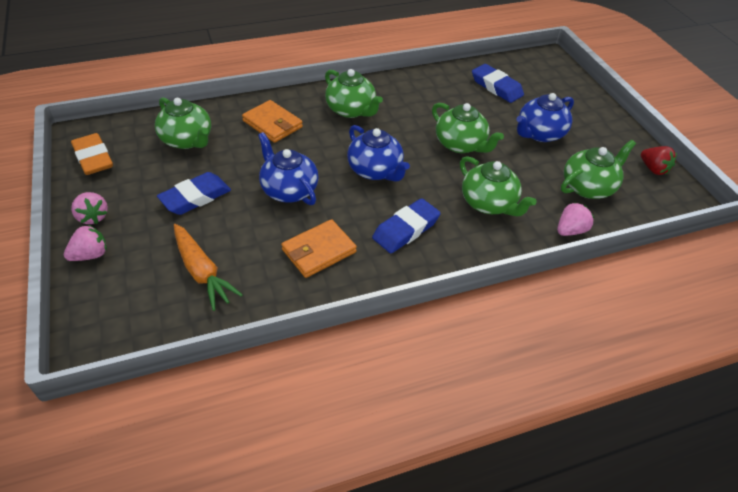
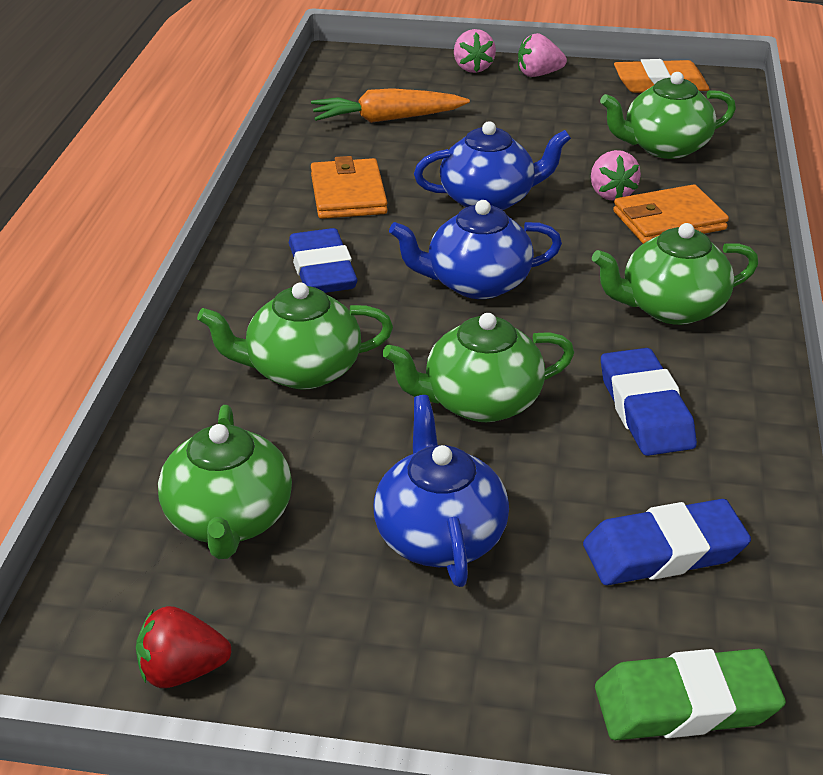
camera: 120 degrees right, 10 degrees down
(195, 197) = (526, 134): blue eraser -> blue eraser (645, 410)
(550, 74) = (686, 704): none -> green eraser
(570, 230) = (159, 434): pink strawberry -> pink strawberry (611, 193)

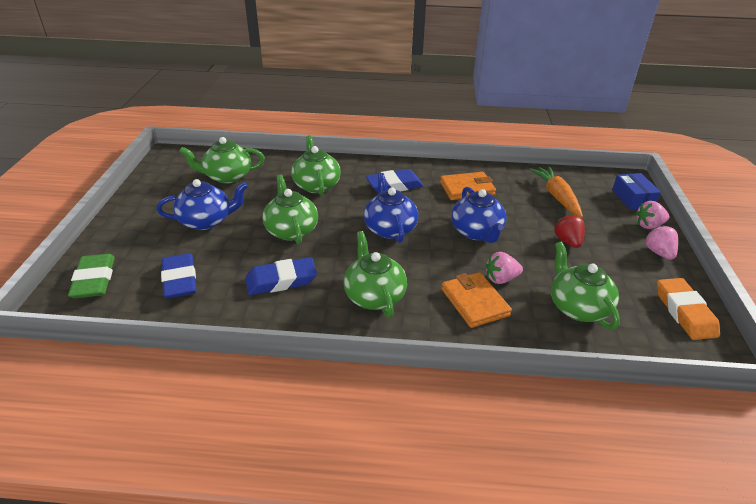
camera: 85 degrees right, 0 degrees up
(182, 671) = (158, 174): red strawberry -> red strawberry (567, 241)
(399, 64) = (633, 198): none -> blue box

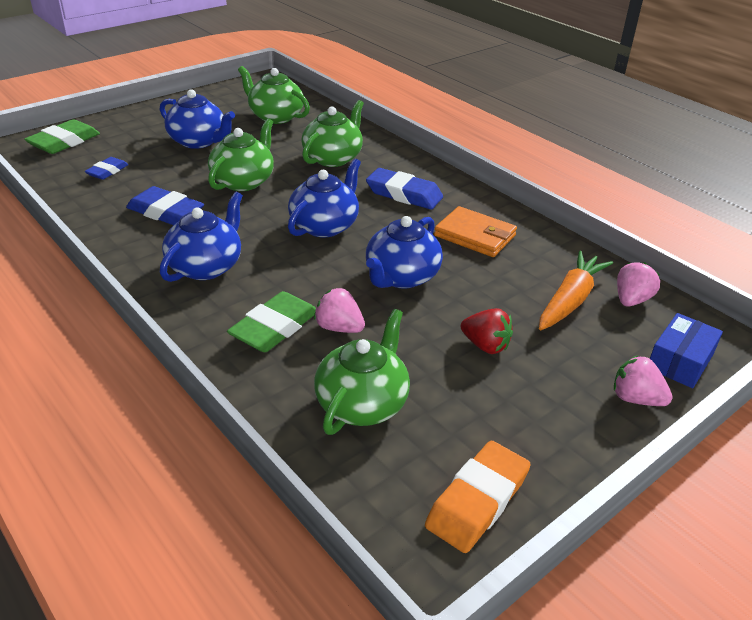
camera: 45 degrees right, 0 degrees up
(180, 280) = (107, 171): blue eraser -> blue eraser, size x0.59
(374, 296) = (206, 266): green teapot -> blue teapot
(474, 302) = (274, 328): orange wallet -> green eraser
(567, 241) = (485, 345): red strawberry -> red strawberry turned 90 degrees clockwise
(659, 253) = (583, 431): pink strawberry -> pink strawberry (631, 300)

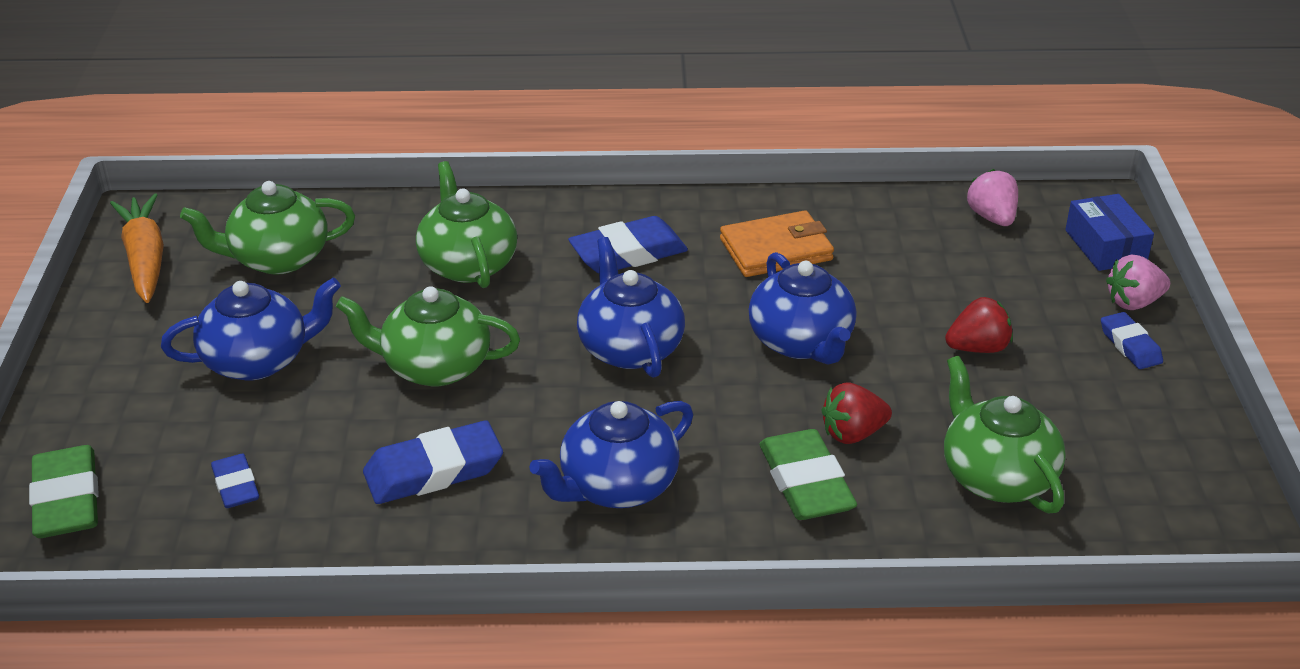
camera: 50 degrees left, 0 degrees up
(206, 266) = (616, 486): blue teapot -> blue teapot turned 105 degrees counterclockwise
(244, 181) = (434, 366): green teapot -> green teapot turned 60 degrees counterclockwise
(339, 328) = (853, 434): pink strawberry -> red strawberry
(477, 501) = (1189, 470): orange eraser -> none
(570, 300) = (956, 254): orange carrot -> orange carrot (145, 259)
(583, 415) = (1130, 345): none -> blue eraser

